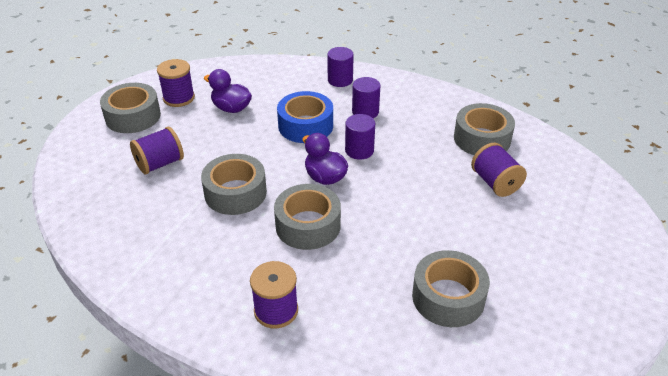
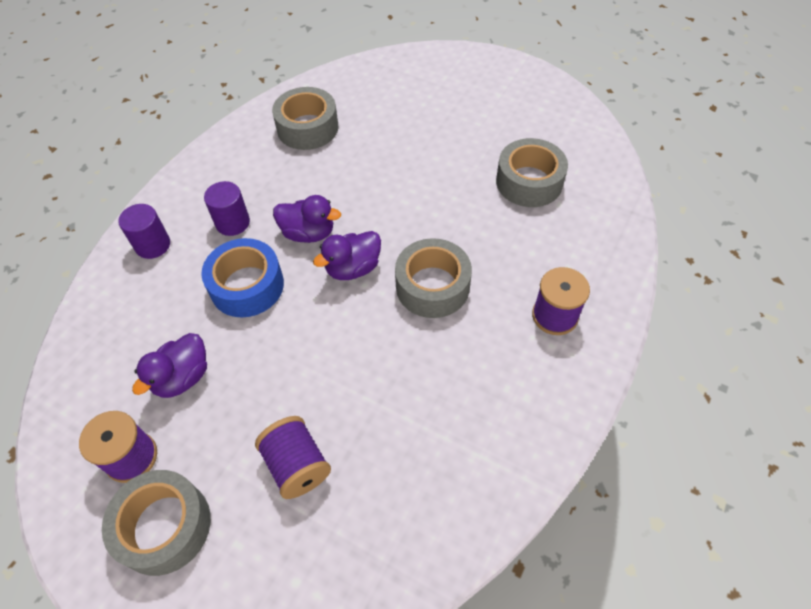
camera: 85 degrees left, 15 degrees up
(235, 193) = (371, 362): grey tape -> none
(359, 150) = (308, 233): purple cylinder -> purple duck
(495, 183) = (379, 128): purple spool -> none

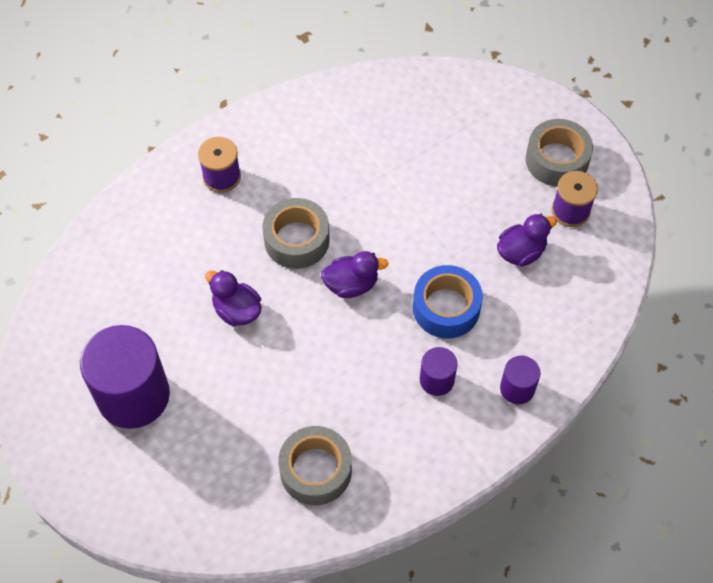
camera: 155 degrees left, 5 degrees up
(297, 465) = (459, 159): purple spool -> none
(308, 233) = (373, 336): purple duck -> purple duck (237, 310)
(482, 118) = (133, 395): none -> purple cylinder
(529, 182) = (148, 299): grey tape -> none

